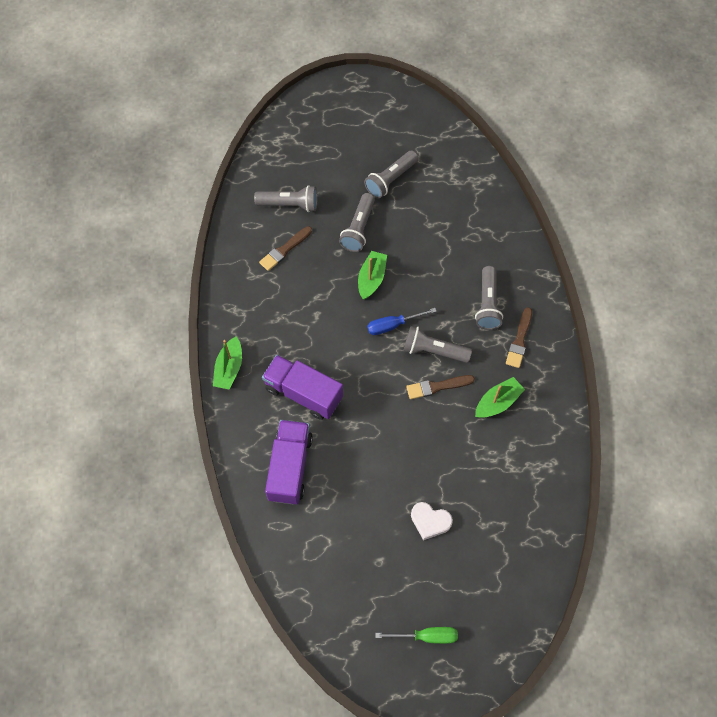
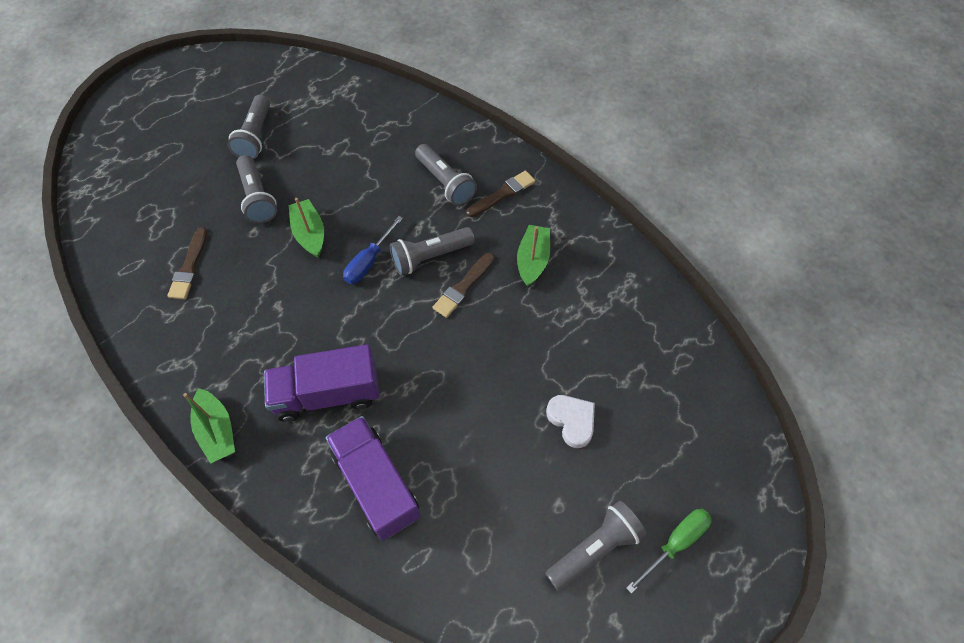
camera: 40 degrees left, 5 degrees down
(289, 204) = (161, 221): grey flashlight -> grey flashlight (594, 548)
(430, 521) = (572, 421): white heart -> white heart turned 105 degrees counterclockwise
(519, 340) = (503, 194): brown brush -> brown brush turned 105 degrees counterclockwise

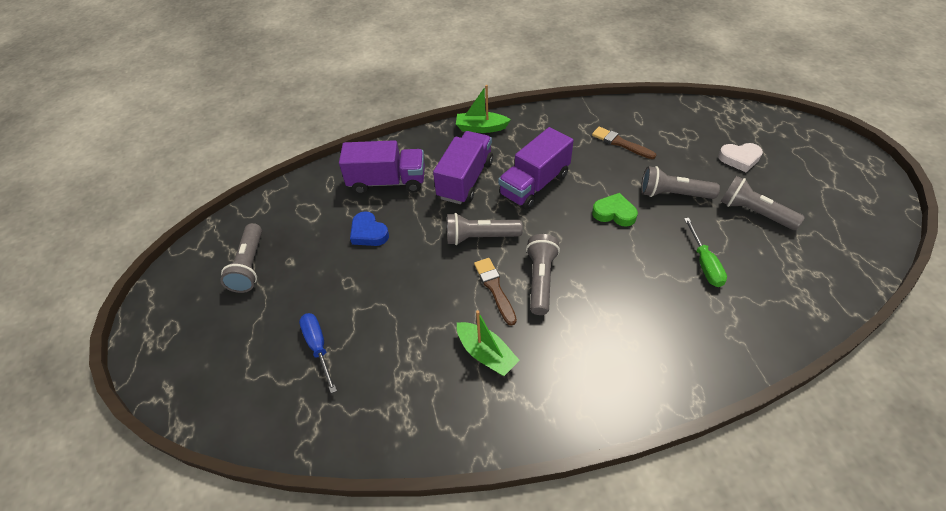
camera: 125 degrees right, 10 degrees down
(301, 319) = (534, 184): none -> purple truck
(310, 234) = (614, 213): green boat -> green heart
(369, 261) = (562, 239): blue screwdriver -> blue screwdriver (318, 347)
(445, 183) = (622, 329): grey flashlight -> grey flashlight (480, 237)
(467, 447) = (368, 233): none -> blue heart
(503, 194) = (581, 372): brown brush -> none
(572, 421) = (331, 300): white heart -> white heart (739, 159)
(675, 543) = (206, 311): green screwdriver -> green screwdriver (704, 263)

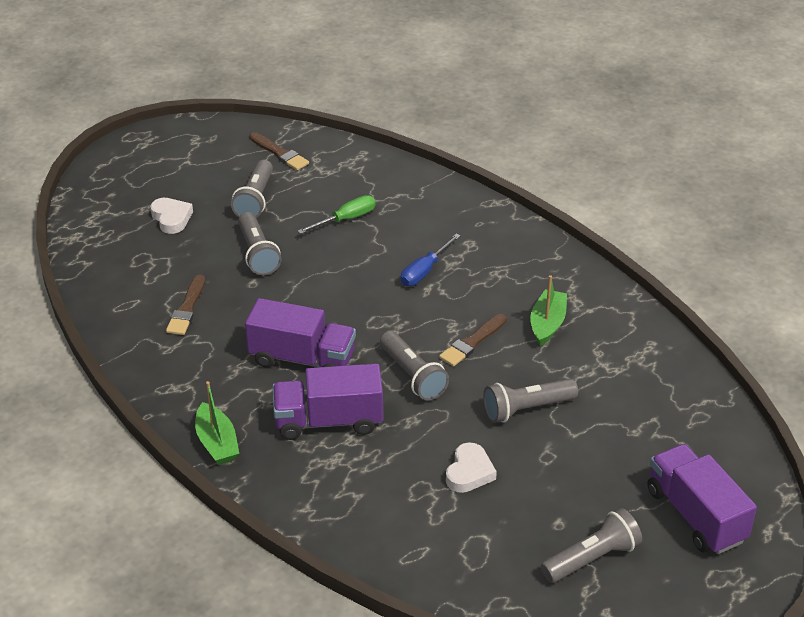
camera: 120 degrees left, 10 degrees down
(318, 347) = (634, 440): blue screwdriver -> blue screwdriver (424, 271)
(368, 233) = (469, 472): blue heart -> white heart
(387, 182) = (376, 494): purple truck -> purple truck (695, 515)
(540, 280) = (439, 315): grey flashlight -> grey flashlight (526, 409)
(614, 213) = (312, 288): green heart -> none
(832, 249) = (280, 153): none -> brown brush

